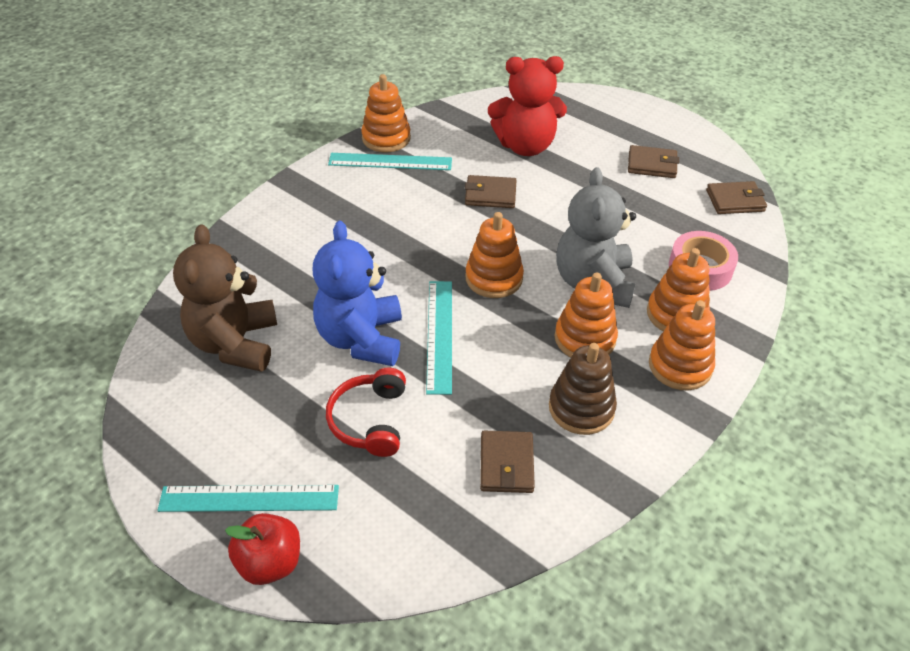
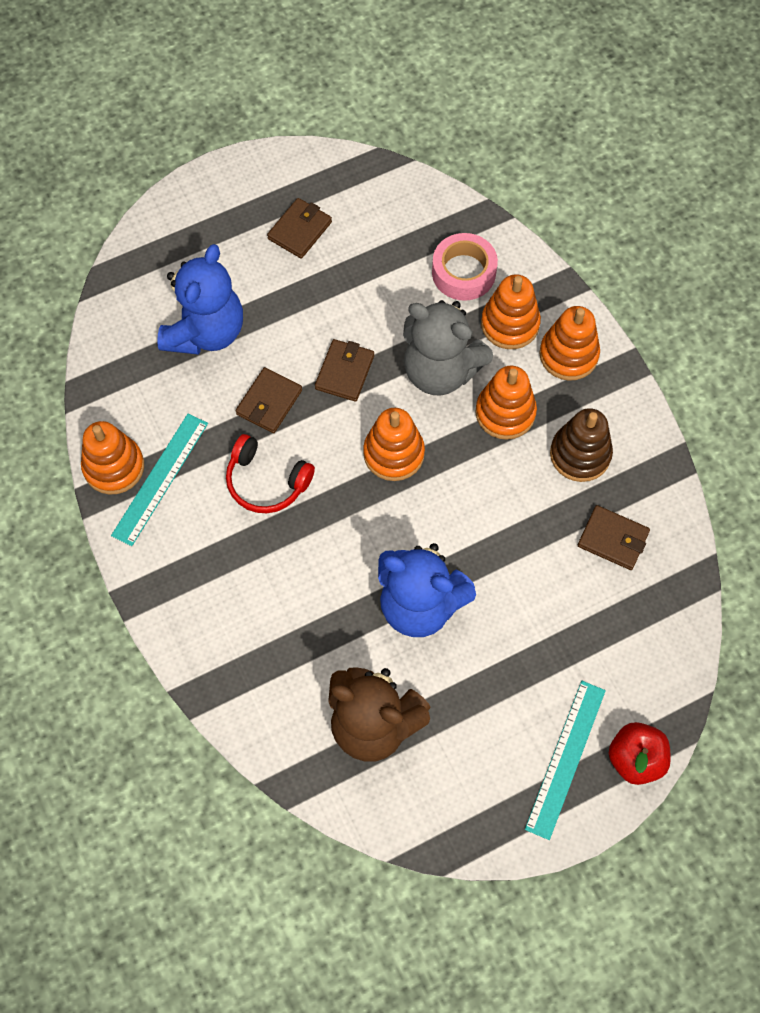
camera: 65 degrees left, 20 degrees up
(370, 420) = (522, 631): red headphones -> red headphones (266, 482)
(440, 335) = (446, 532): turquoise ruler -> none
(525, 146) = (205, 332): red teddy bear -> blue teddy bear
(735, 201) = (390, 190): brown wallet -> brown wallet (344, 372)

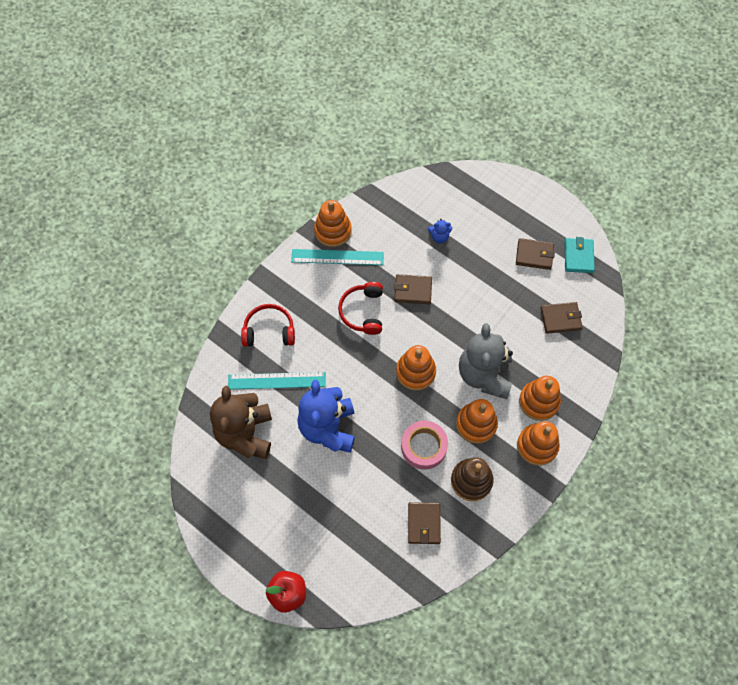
camera: 65 degrees right, 0 degrees up
(205, 332) = (439, 237): blue teddy bear -> blue teddy bear, size x0.41
(227, 623) = (269, 331): none -> red headphones
(331, 181) = (578, 256): none -> turquoise wallet
(344, 372) = (454, 322): brown wallet -> brown wallet (560, 319)
(463, 272) = (559, 359): pink tape -> pink tape (424, 447)
(566, 758) = (270, 551): turquoise ruler -> turquoise ruler (277, 381)

